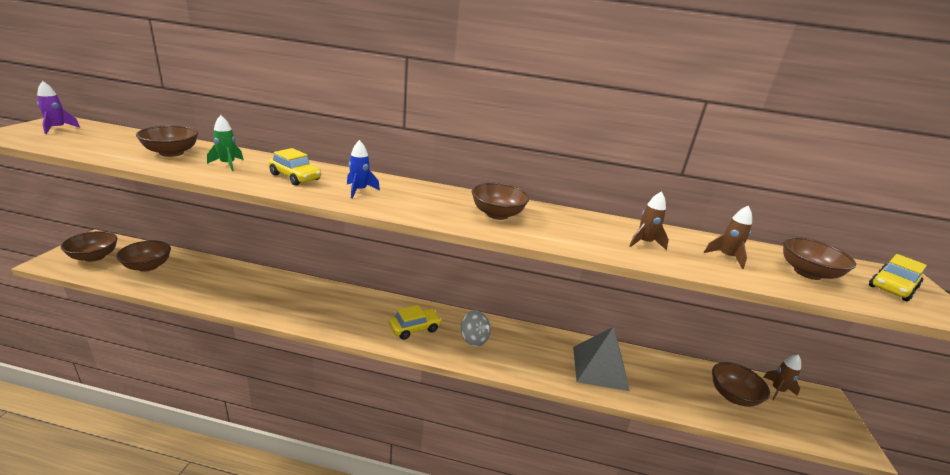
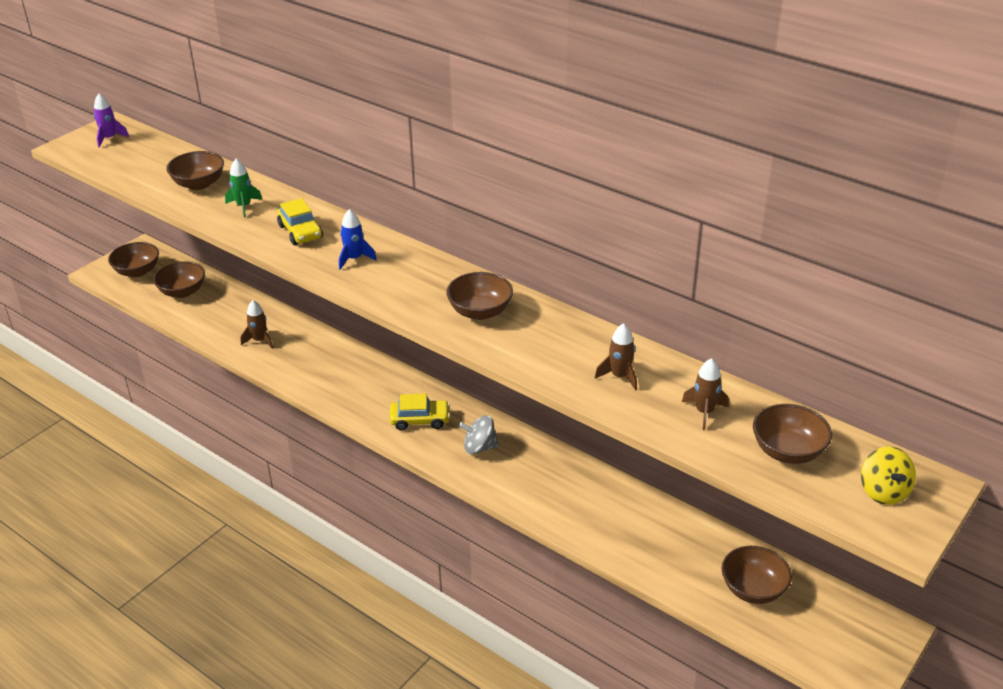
camera: 30 degrees right, 10 degrees up
(474, 339) = (479, 447): grey spinning top -> grey spinning top turned 105 degrees clockwise
(600, 368) = (607, 515): grey pyramid -> none
(777, 390) = (828, 601): brown rocket -> brown rocket (259, 340)
(892, 287) = (883, 492): yellow car -> yellow spinning top

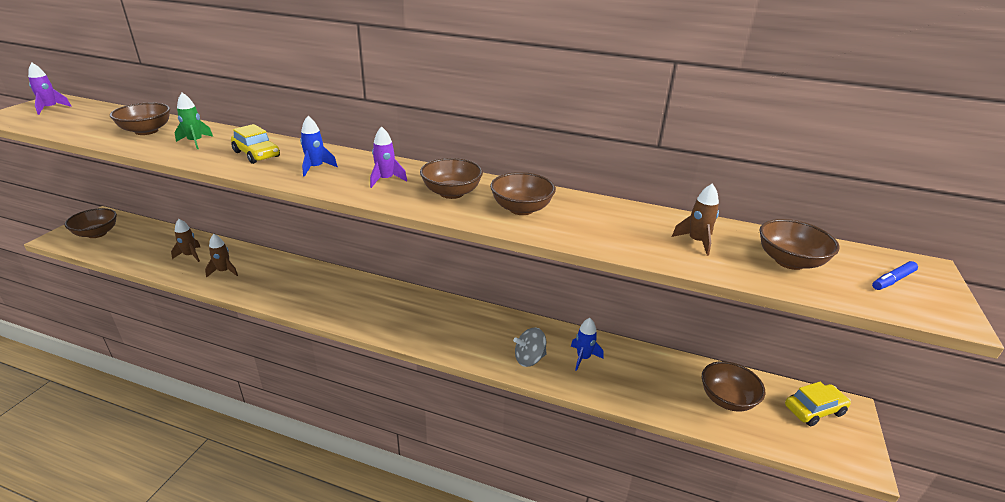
camera: 20 degrees left, 5 degrees down
(182, 292) = (143, 243): brown bowl -> brown bowl (521, 209)
(419, 284) = (385, 180): none -> purple rocket
(420, 420) = (389, 312): yellow car -> yellow car (814, 410)
(479, 447) = (448, 325): grey spinning top -> grey spinning top (529, 358)
(613, 512) = (583, 358): none -> blue rocket
(619, 376) = (605, 225): brown rocket -> brown rocket (190, 255)
(883, 492) = (892, 280): yellow spinning top -> blue marker

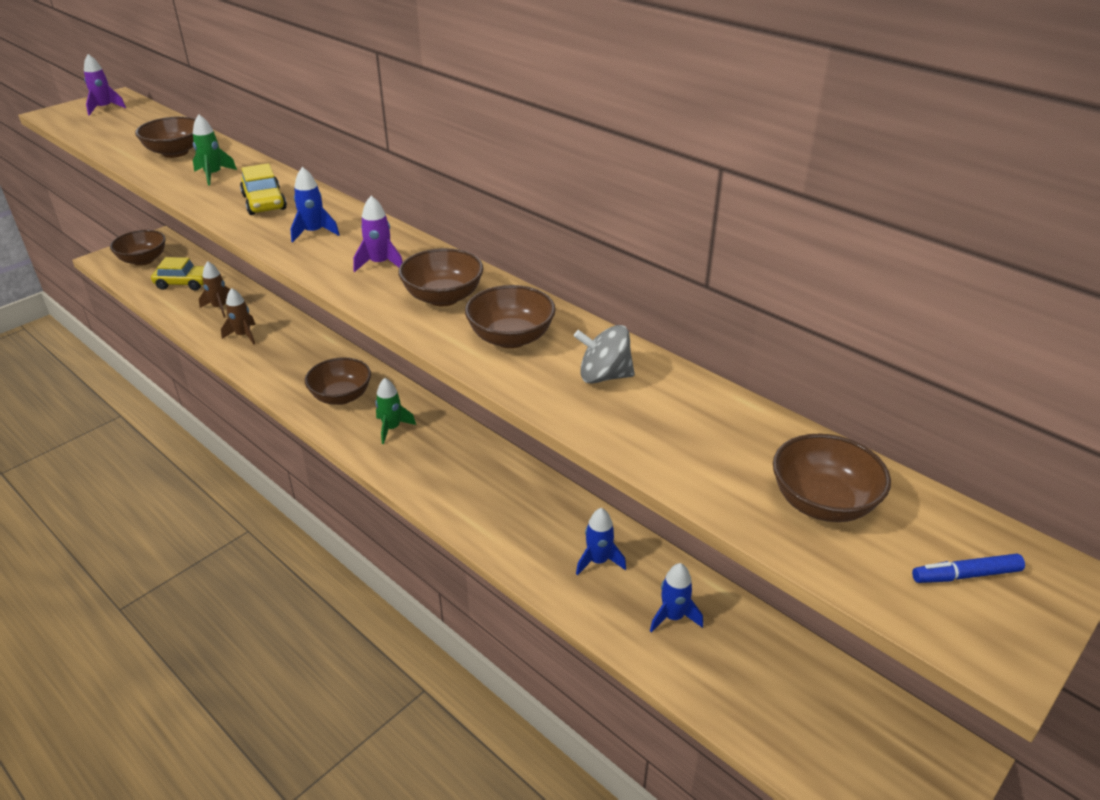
camera: 25 degrees right, 5 degrees up
(386, 309) = (392, 428): none -> green rocket
(529, 358) = (526, 541): grey spinning top -> grey spinning top (604, 376)
(650, 378) = (673, 616): none -> blue rocket
(696, 241) = (709, 439): brown rocket -> none
(727, 399) = (764, 681): brown bowl -> brown bowl (341, 396)
(814, 410) = (894, 741): yellow car -> yellow car (184, 283)

